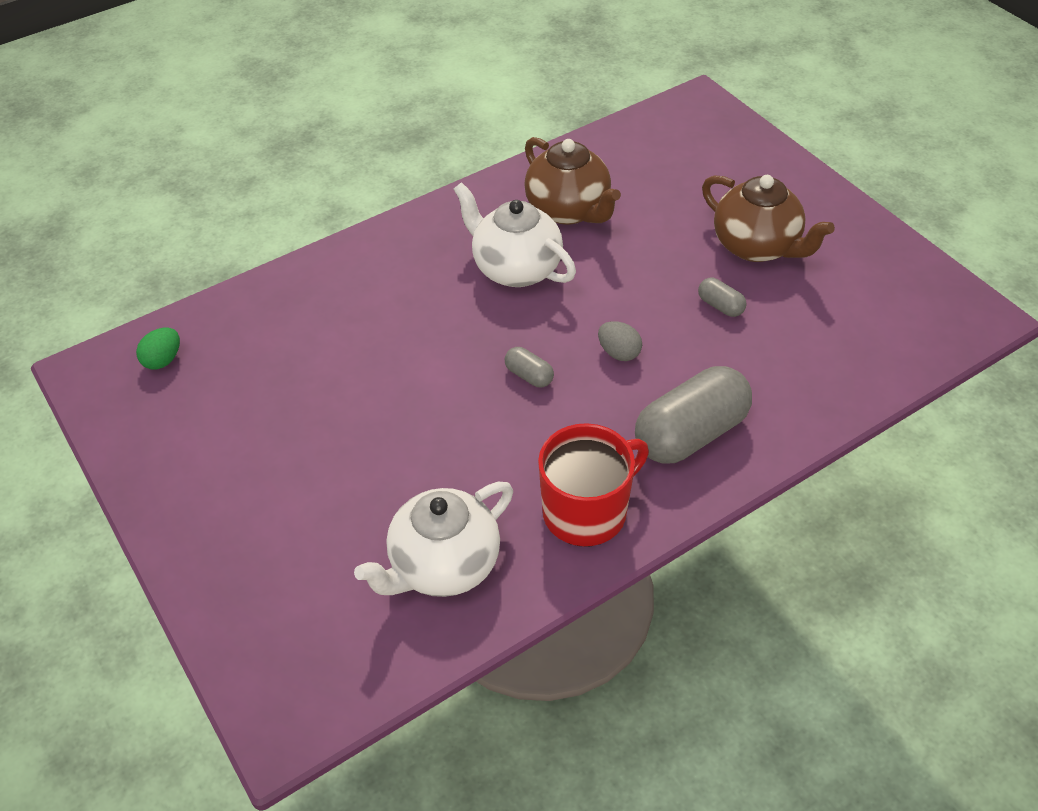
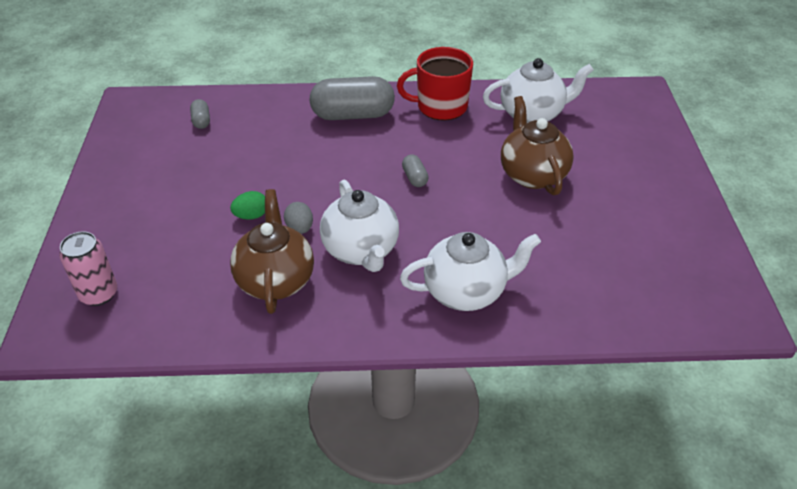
camera: 150 degrees left, 5 degrees down
(163, 360) = (676, 299): green egg -> green egg (251, 216)
(383, 276) = (466, 291): none -> white teapot
(619, 353) = (347, 167): grey egg -> grey egg (300, 228)
(702, 139) = (99, 294): none -> pink can
(720, 306) = (256, 166): grey capsule -> grey capsule (201, 121)
(757, 246) = (184, 190): brown teapot -> brown teapot (532, 174)

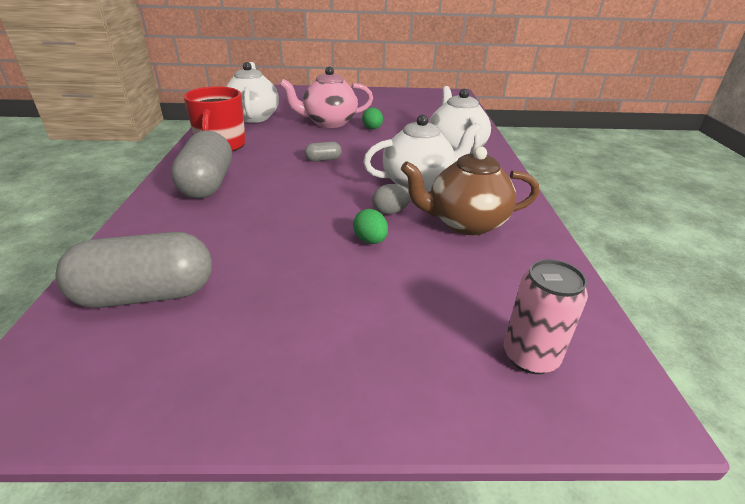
camera: 90 degrees left, 10 degrees down
(201, 121) = (146, 294): grey capsule -> grey capsule, size x2.25
(520, 213) = (372, 129): none -> green egg
(532, 174) = (329, 122): brown teapot -> pink teapot

